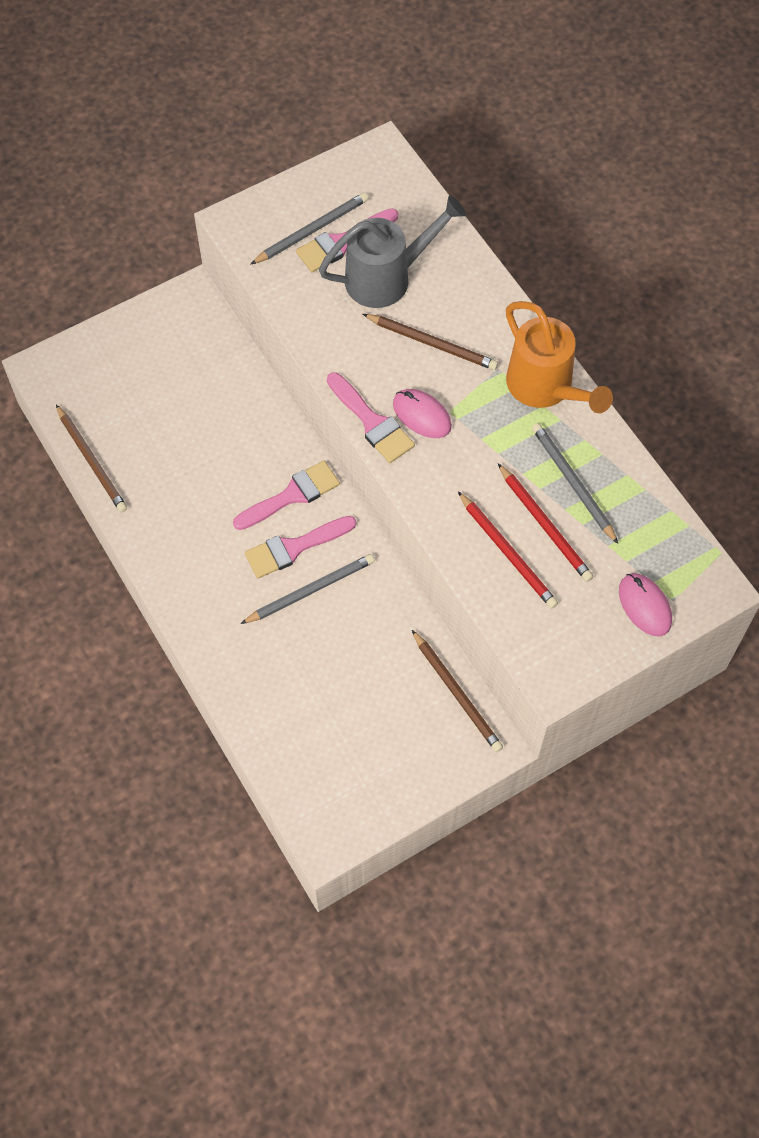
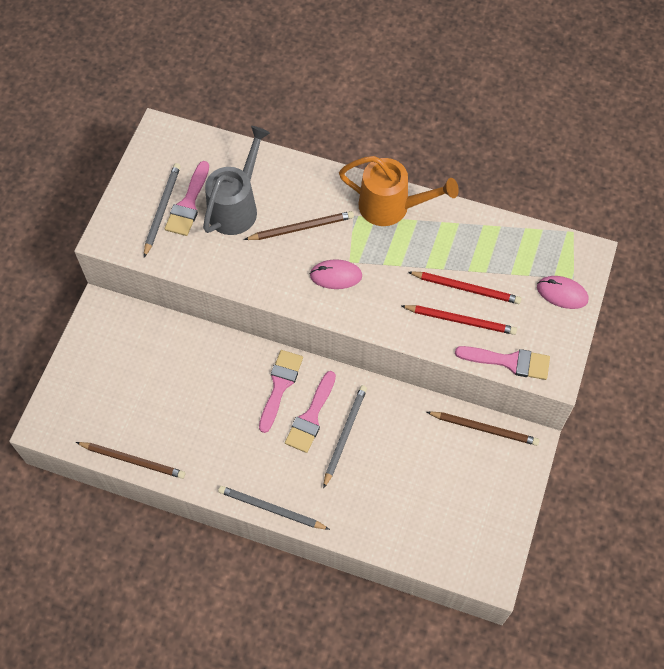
camera: 40 degrees left, 0 degrees up
(372, 422) = (310, 302): pink brush -> pink brush (509, 362)
(573, 483) = (458, 252): grey pencil -> grey pencil (271, 509)

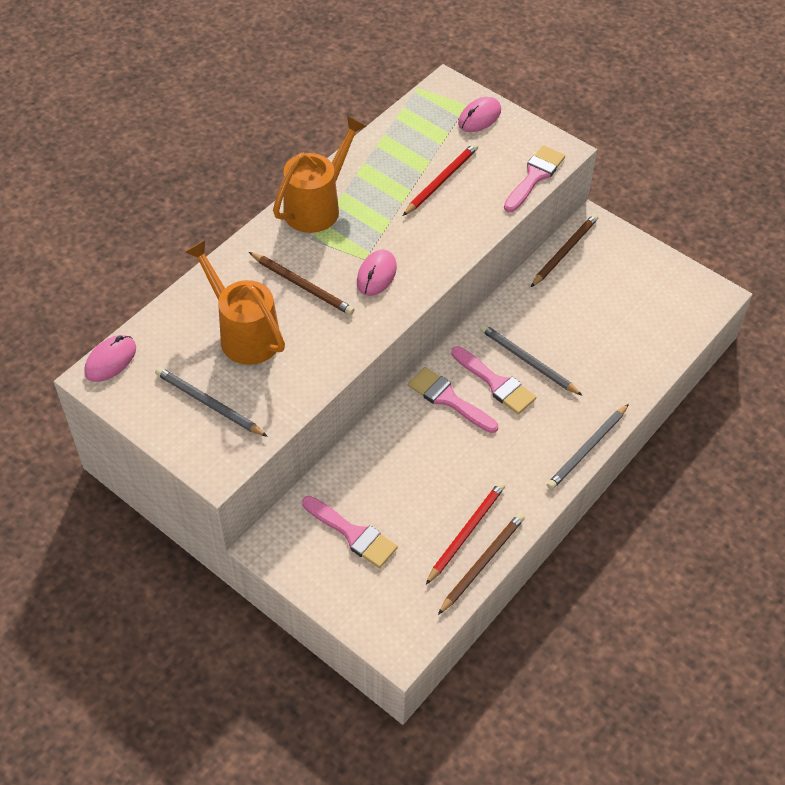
camera: 70 degrees left, 10 degrees down
(177, 133) = (110, 360): none -> pink mouse
(188, 204) = (215, 377): pink brush -> pink brush (353, 534)
(237, 206) = (244, 333): grey watering can -> orange watering can
(301, 228) = (302, 285): brown pencil -> brown pencil turned 120 degrees clockwise
(460, 320) = (474, 196): red pencil -> red pencil (466, 532)

